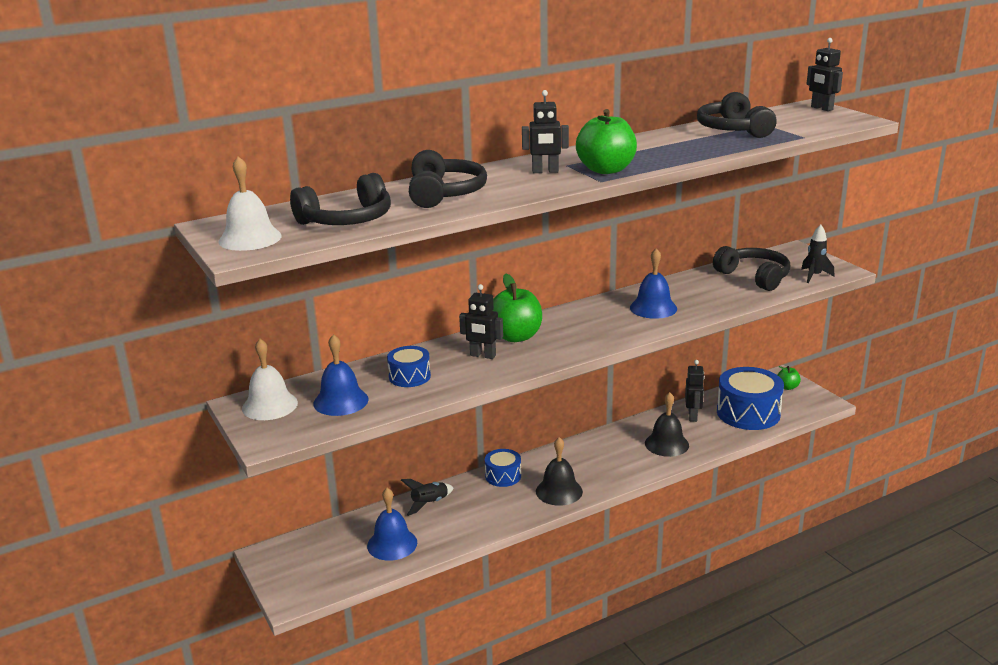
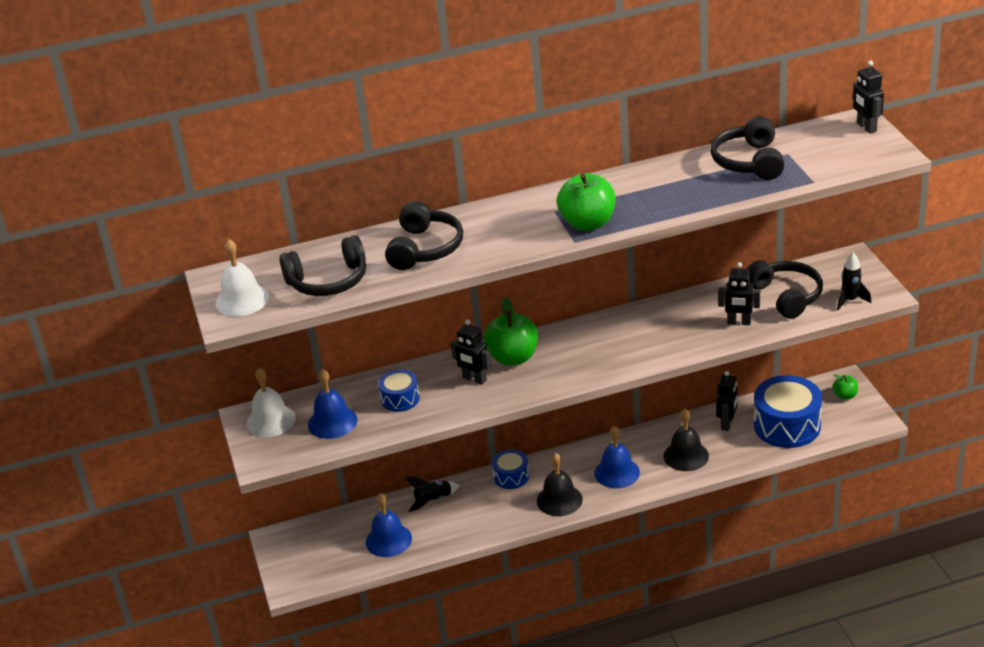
camera: 15 degrees right, 10 degrees up
(545, 171) = (530, 221): black robot -> black robot (739, 322)
(653, 308) = (661, 331): blue bell -> blue bell (617, 472)

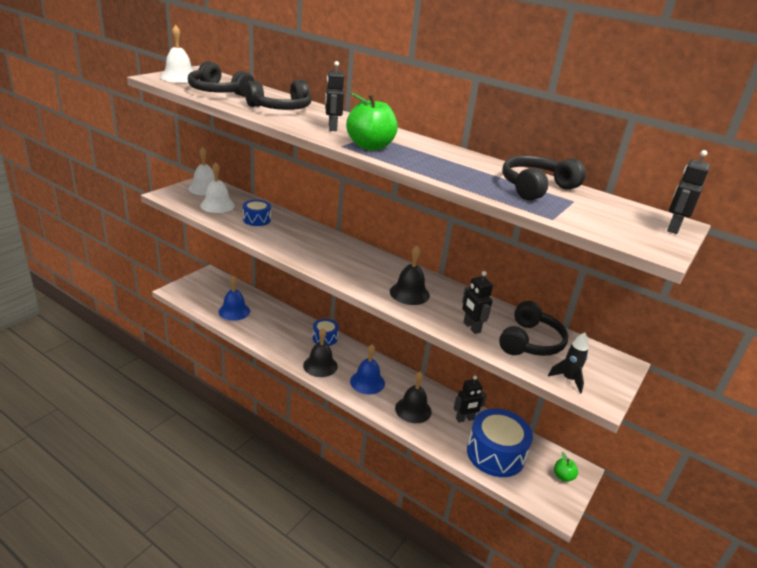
camera: 45 degrees right, 5 degrees down
(332, 422) = (217, 205): blue bell -> white bell
(433, 500) = (280, 315): black rocket -> none
(474, 379) = (298, 238): black robot -> black robot (332, 127)
(513, 357) = (332, 245): green apple -> none
(652, 338) = (409, 293): none -> black bell

